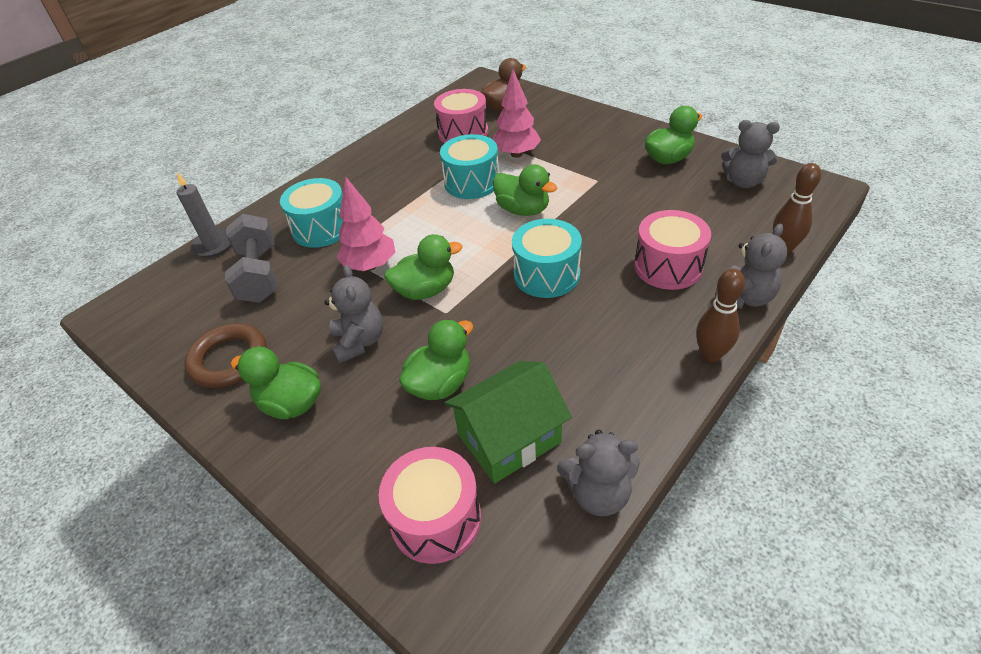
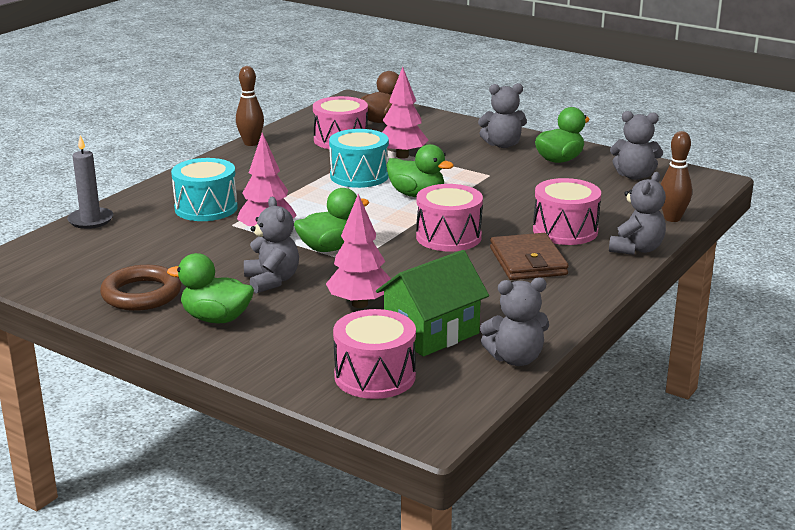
camera: 10 degrees left, 20 degrees down
(259, 275) = (150, 240): grey dumbbell -> none
(440, 384) = (359, 304): green duck -> pink tree
(546, 274) = (448, 237): turquoise drum -> pink drum
(613, 138) = (502, 145): none -> grey teddy bear
(625, 316) = (528, 261): none -> brown wallet
(710, 355) = (607, 282): brown bowling pin -> brown bowling pin (251, 143)

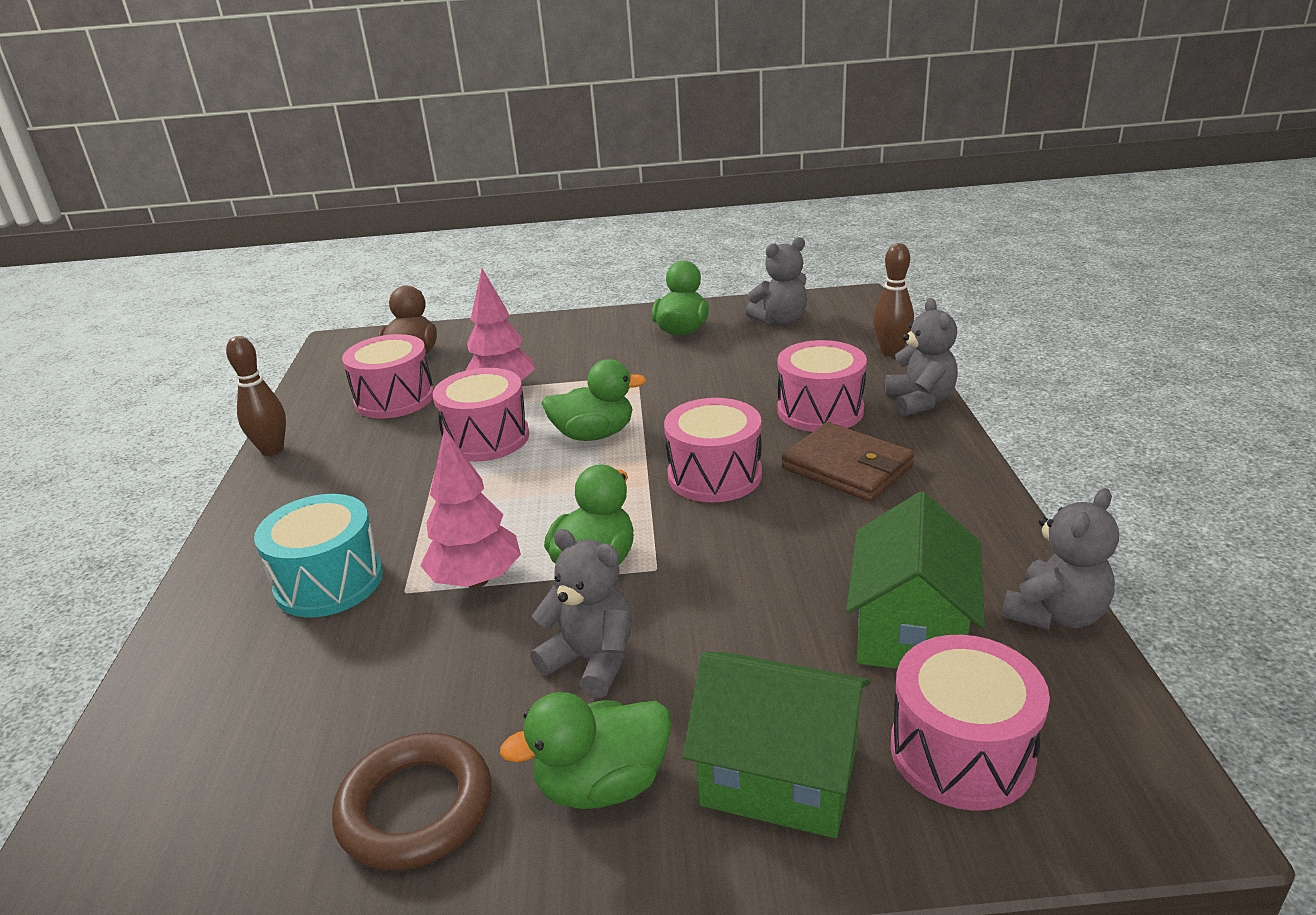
camera: 35 degrees left, 5 degrees up
(91, 220) = (146, 700): grey candle -> none
(287, 347) = (779, 776): none -> green house
(359, 176) = (486, 438): turquoise drum -> pink drum
(359, 304) = (761, 634): pink tree -> none
(502, 145) = (596, 335): grey teddy bear -> none

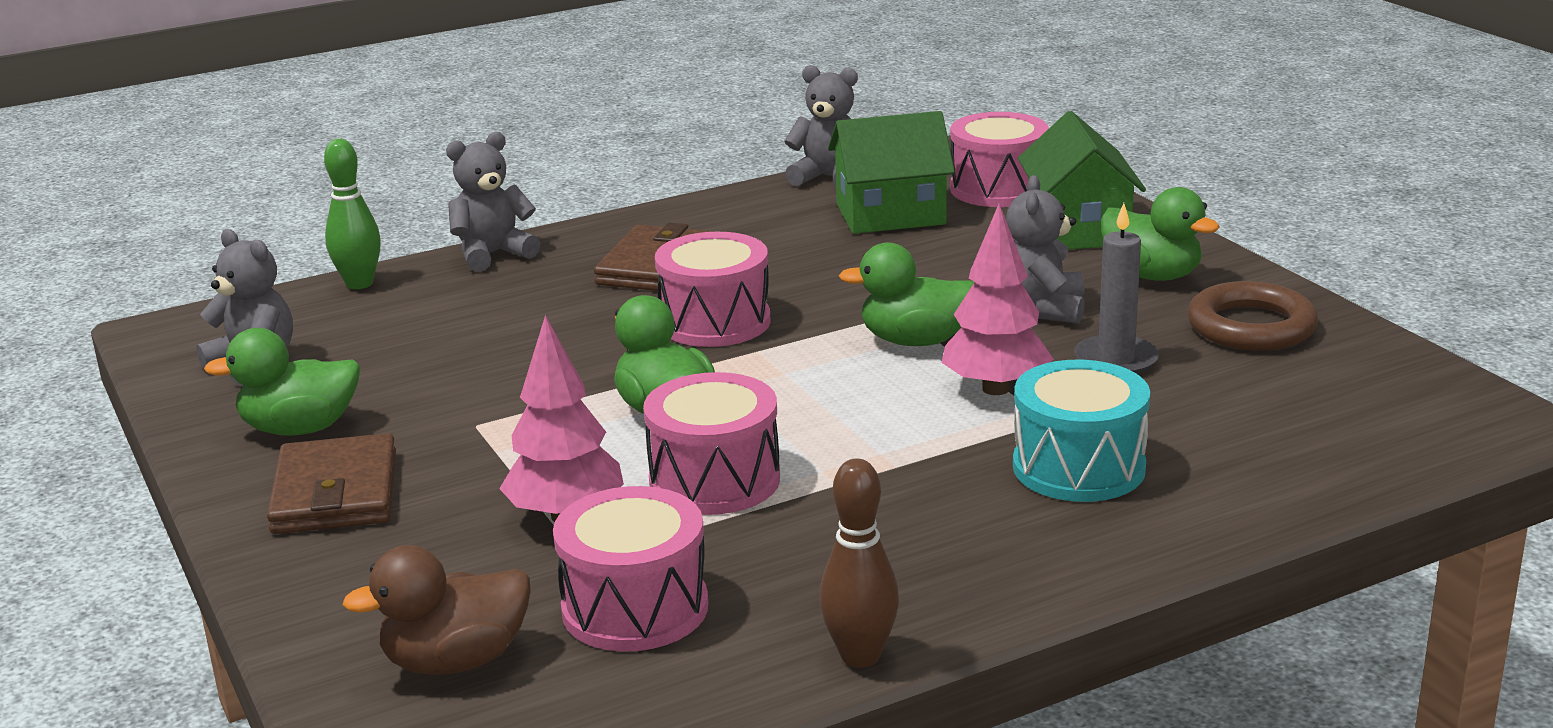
camera: 115 degrees left, 5 degrees down
(452, 669) = (1116, 360): none -> grey candle
(598, 336) = (335, 493): none -> brown wallet
(820, 410) = (536, 297): pink drum -> none
(891, 352) = (359, 283): brown bowling pin -> green bowling pin

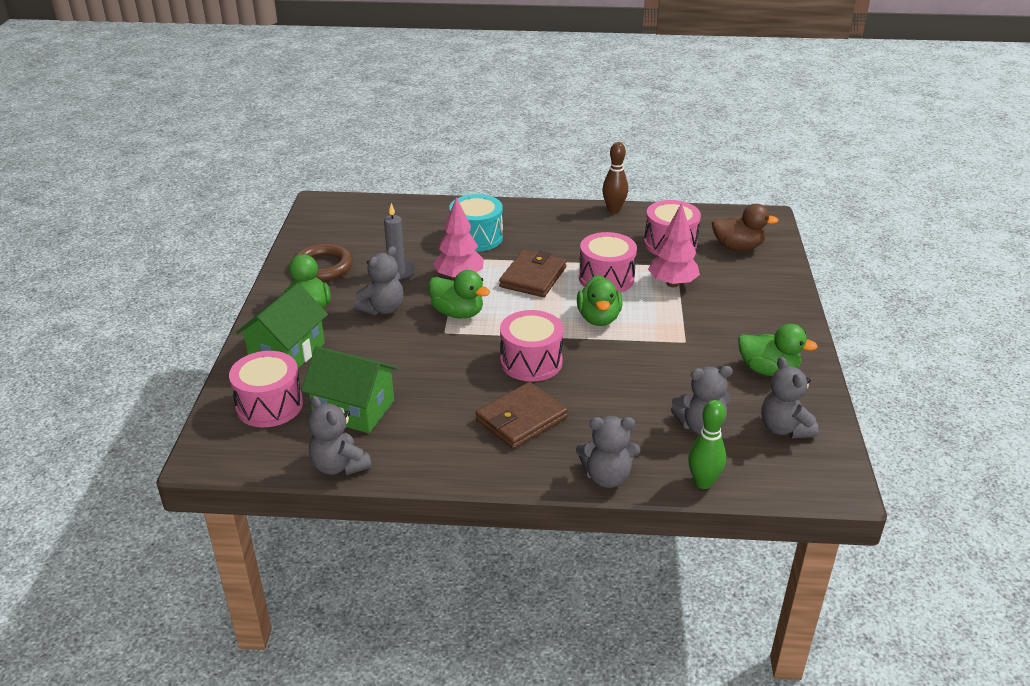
camera: 150 degrees left, 10 degrees up
(335, 493) = (760, 327): brown wallet -> brown wallet (533, 277)
(390, 331) = (700, 426): none -> grey teddy bear

